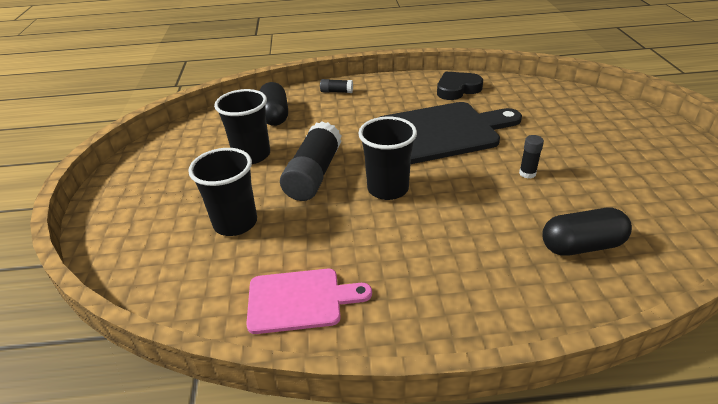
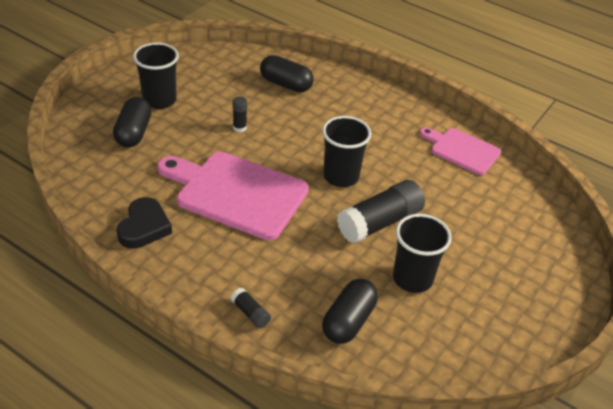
camera: 145 degrees left, 5 degrees up
(235, 223) = (469, 219): black cup -> black cup (159, 100)
(441, 132) = (236, 193): black cutting board -> pink cutting board
(457, 89) = (144, 227): black heart -> black heart turned 90 degrees counterclockwise
(577, 122) = (134, 133): none -> black capsule

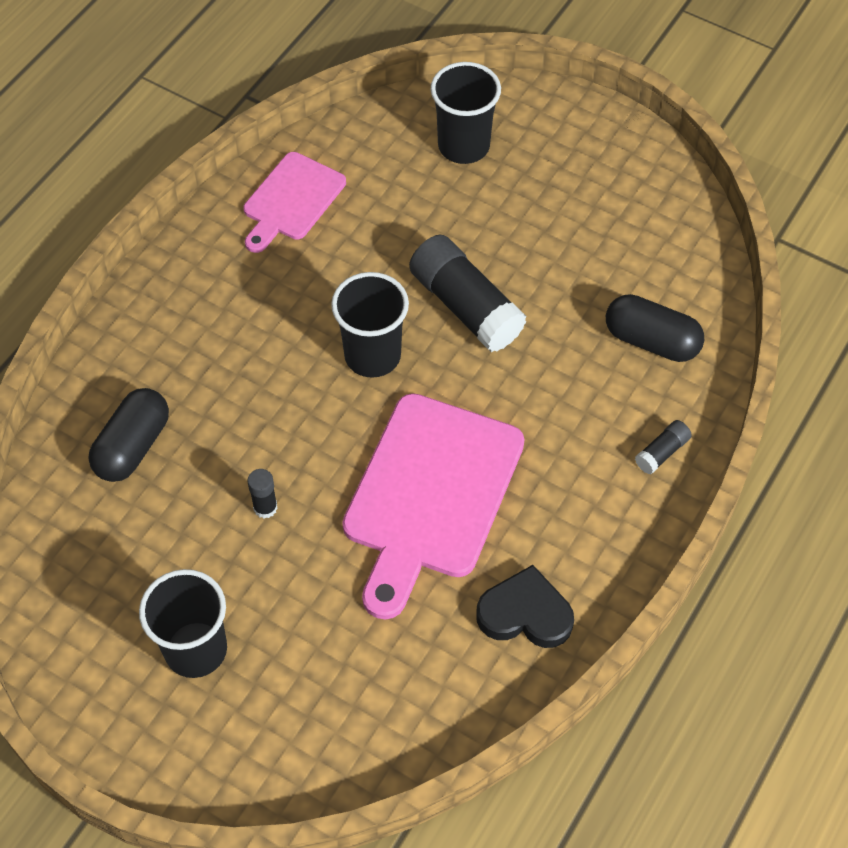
camera: 90 degrees left, 15 degrees up
(134, 133) = (296, 675): black capsule -> none
(412, 278) = (565, 270): black cup -> black cup (463, 146)

